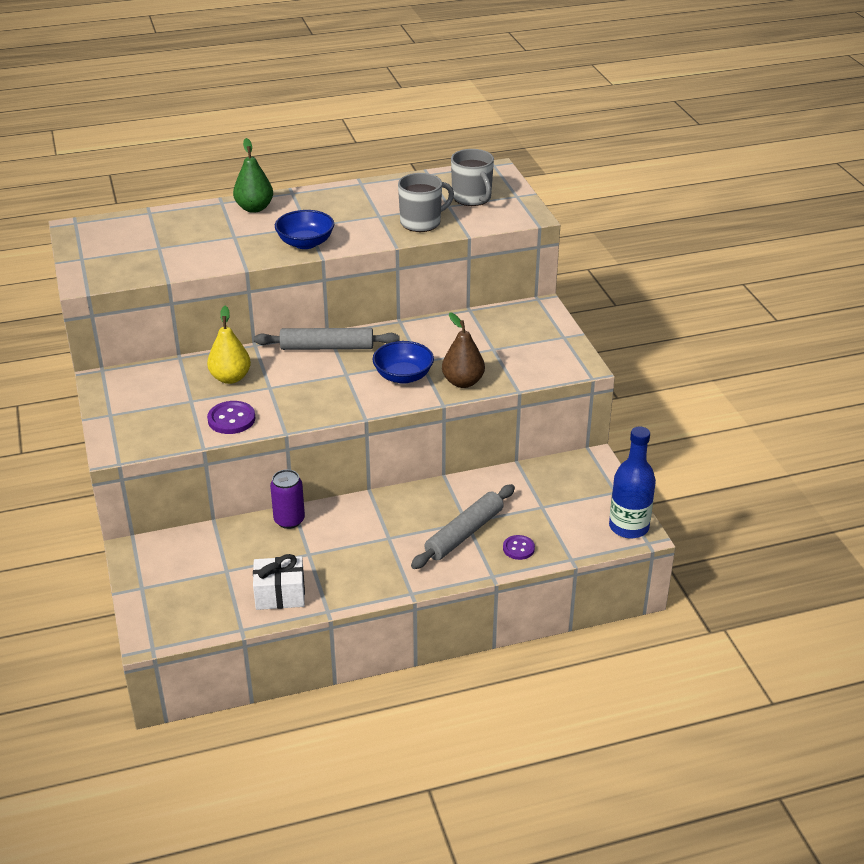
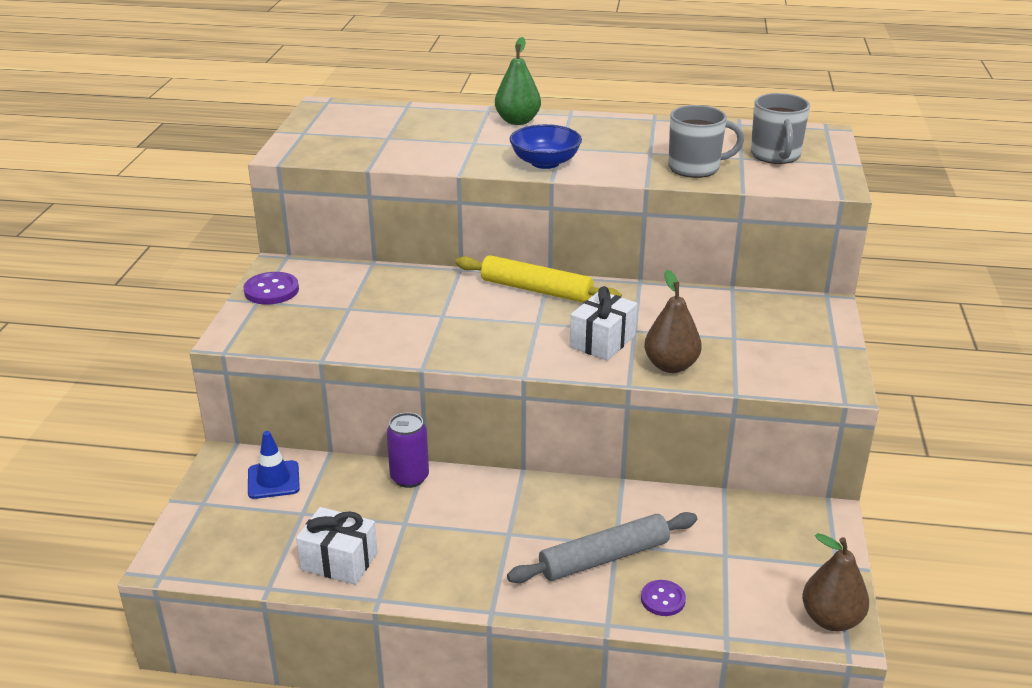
camera: 25 degrees right, 5 degrees down
(185, 554) = (273, 480): none -> blue traffic cone
(230, 378) = (408, 296): yellow pear -> none
(231, 419) = (375, 338): purple button -> purple button (271, 290)
(327, 347) = (536, 290): grey rolling pin -> yellow rolling pin
(403, 376) = (602, 341): blue bowl -> white gift
(628, 527) = (831, 619): blue bottle -> brown pear

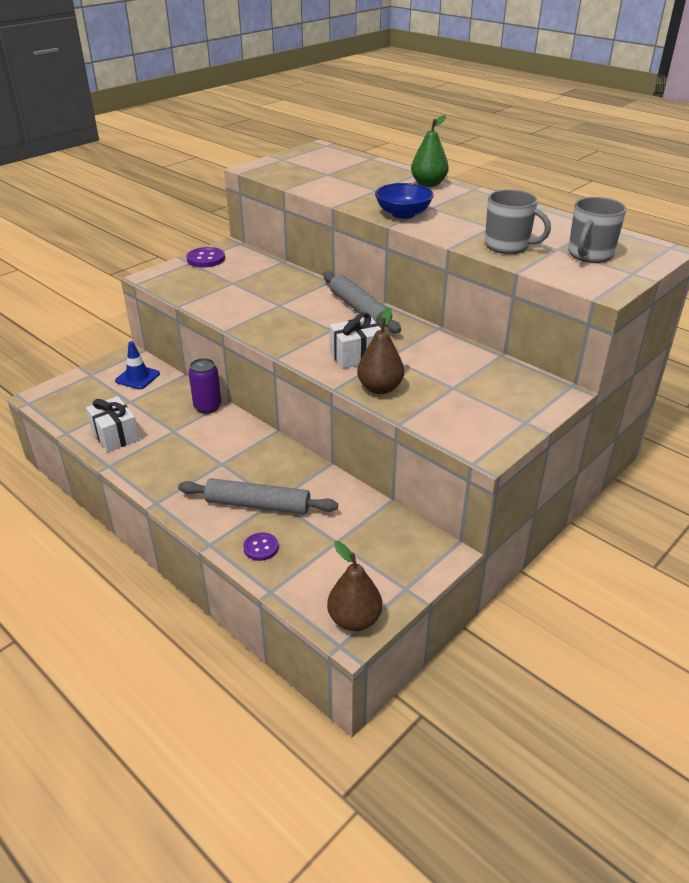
camera: 35 degrees right, 5 degrees up
(536, 290) = (359, 309): yellow rolling pin -> grey rolling pin

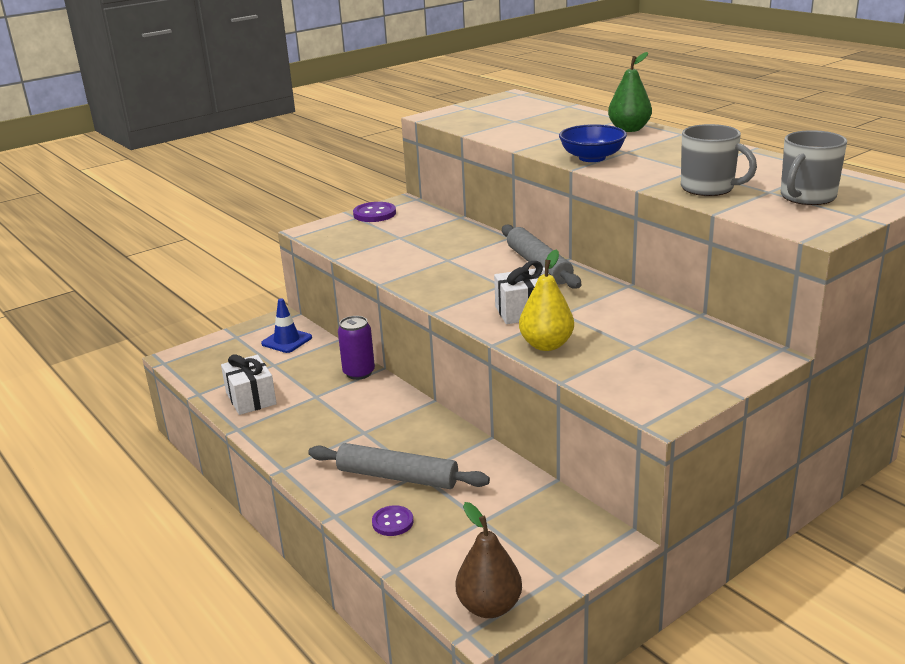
camera: 10 degrees right, 10 degrees down
(380, 388) = (546, 345): brown pear -> yellow pear

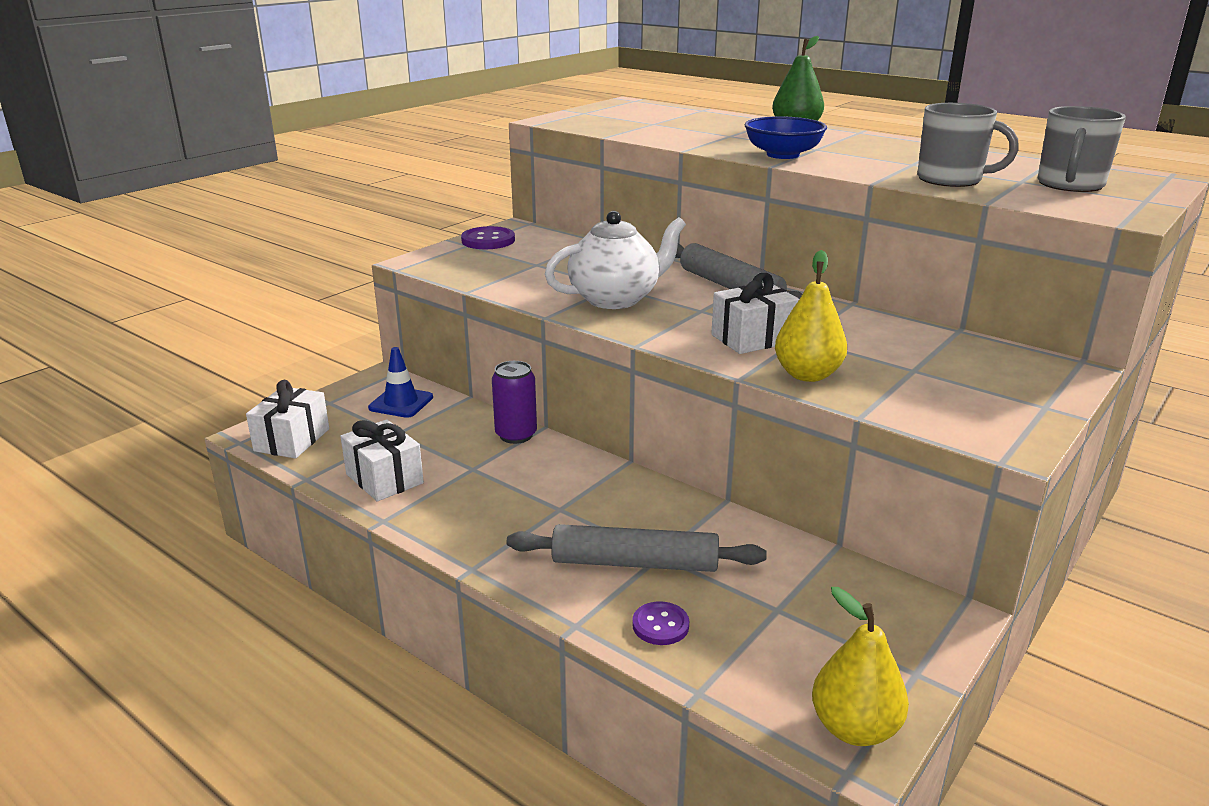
camera: 15 degrees left, 0 degrees up
(199, 364) = (292, 440): none -> white gift
(442, 271) = (616, 299): none -> white teapot
(489, 606) = (854, 728): brown pear -> yellow pear

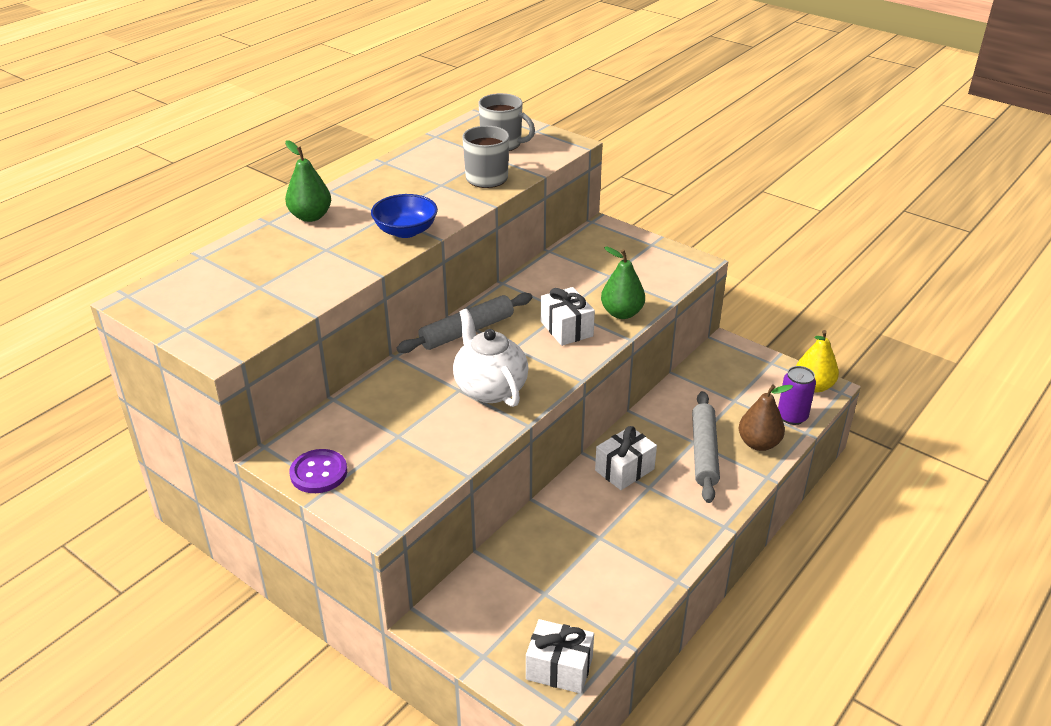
camera: 90 degrees left, 10 degrees up
(384, 479) = (620, 589): white gift -> white gift (624, 470)
(401, 403) = (487, 598): blue traffic cone -> none
(516, 435) = (546, 515): purple can -> purple can (792, 417)
(660, 625) = (758, 443): purple button -> brown pear
(807, 375) = (622, 313): yellow pear -> green pear

